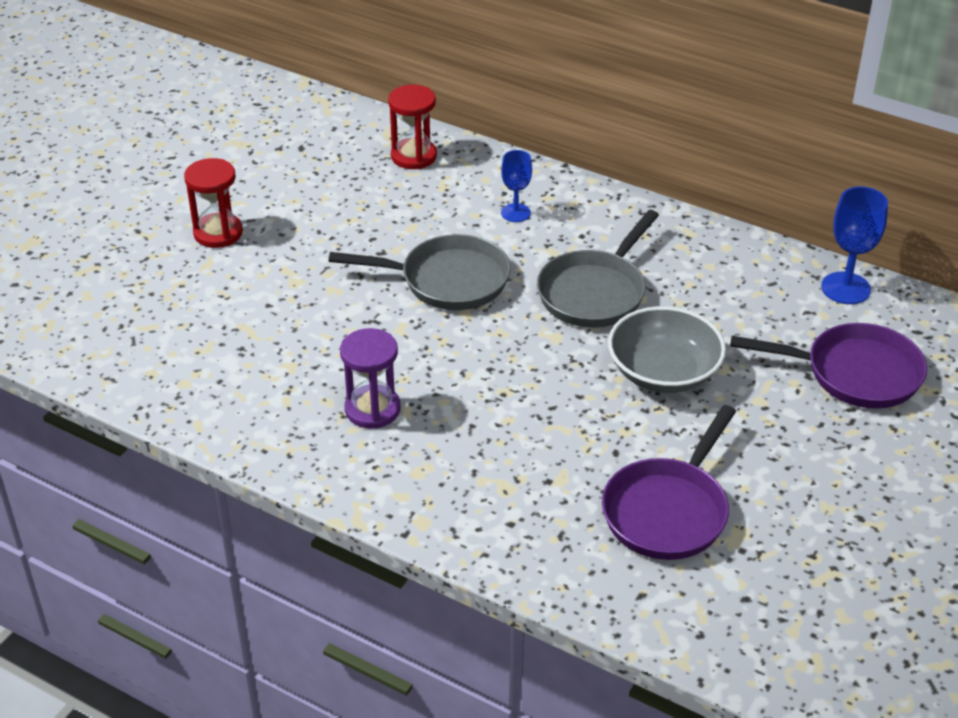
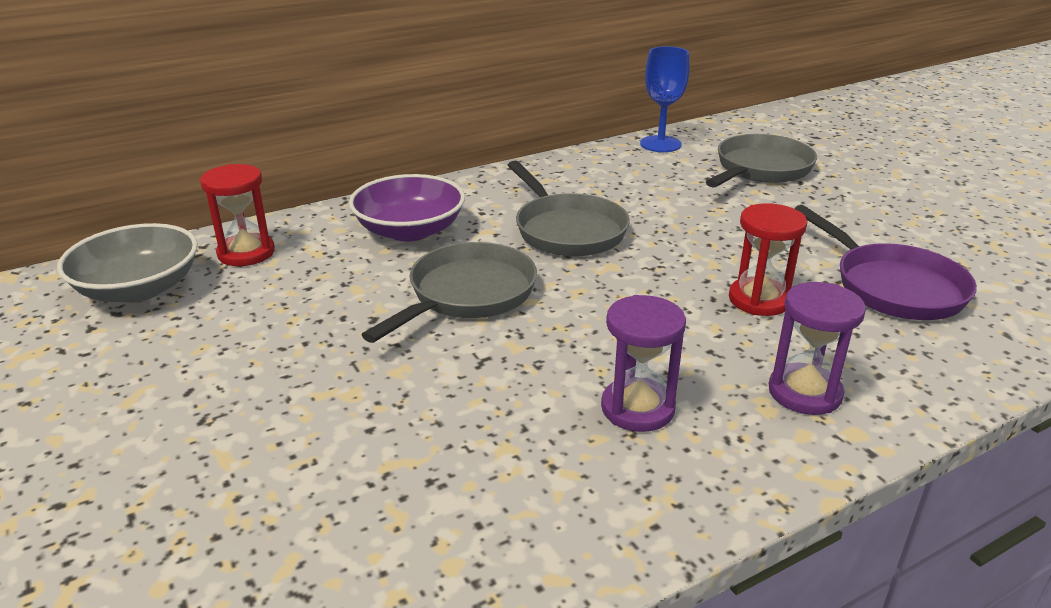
camera: 60 degrees left, 10 degrees down
(218, 233) = (175, 427): red hourglass -> red hourglass (759, 300)
(454, 487) = (804, 392): none -> purple hourglass
(515, 213) = (410, 230): blue goblet -> purple bowl
(663, 372) = (703, 234): grey bowl -> grey bowl (139, 289)
(855, 373) = (760, 169): purple pan -> grey pan

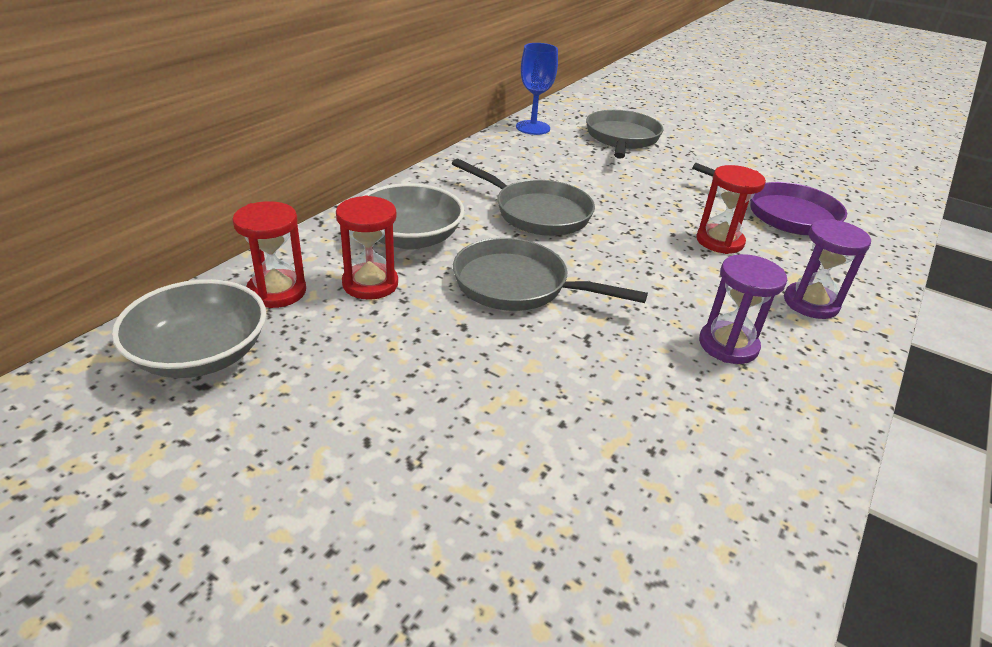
camera: 30 degrees left, 5 degrees up
(330, 263) = (370, 284): none -> red hourglass
(410, 230) = (410, 238): purple bowl -> grey bowl
(467, 295) = (517, 285): grey pan -> grey pan turned 75 degrees counterclockwise

